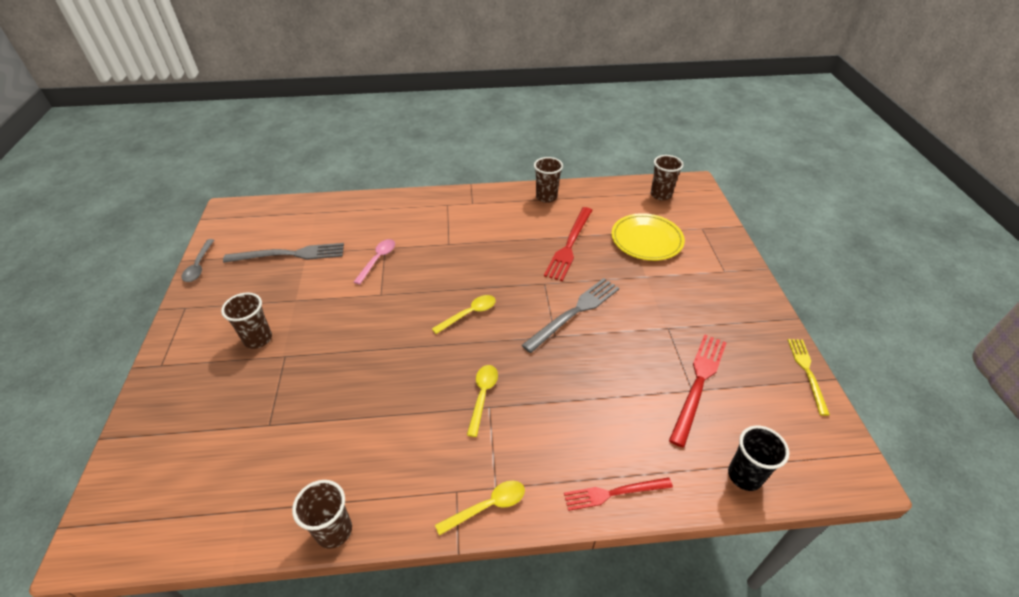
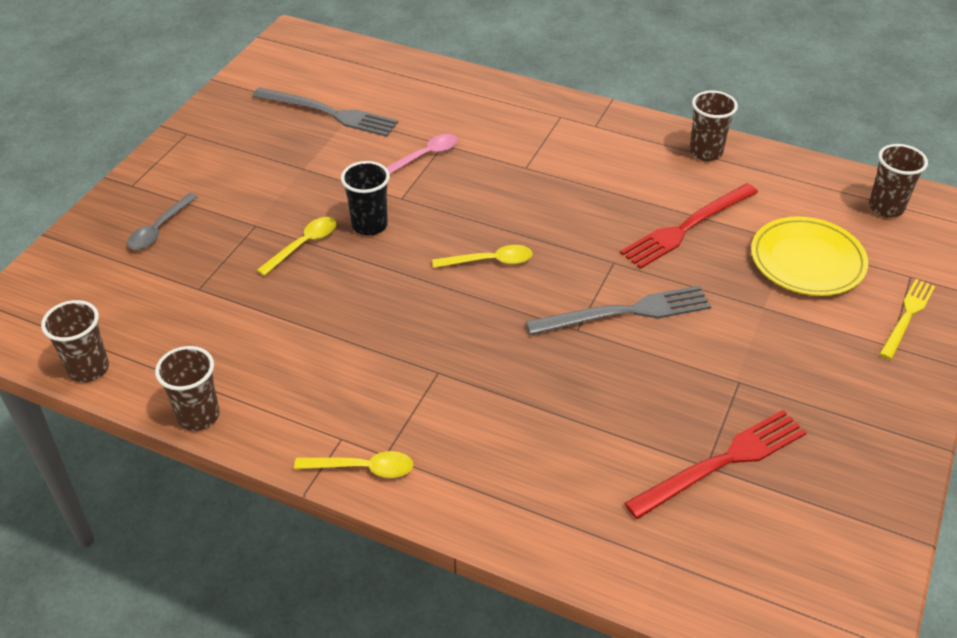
camera: 30 degrees right, 0 degrees up
(199, 266) = (225, 91): grey spoon -> grey spoon (159, 229)
(258, 339) = (239, 196): brown cup -> brown cup (88, 369)
(483, 396) = (439, 357): yellow spoon -> yellow spoon (304, 245)
(614, 493) = (512, 524): red fork -> none
(744, 476) = (690, 585): black cup -> black cup (369, 225)
(807, 372) = (895, 518): yellow fork -> yellow fork (907, 316)

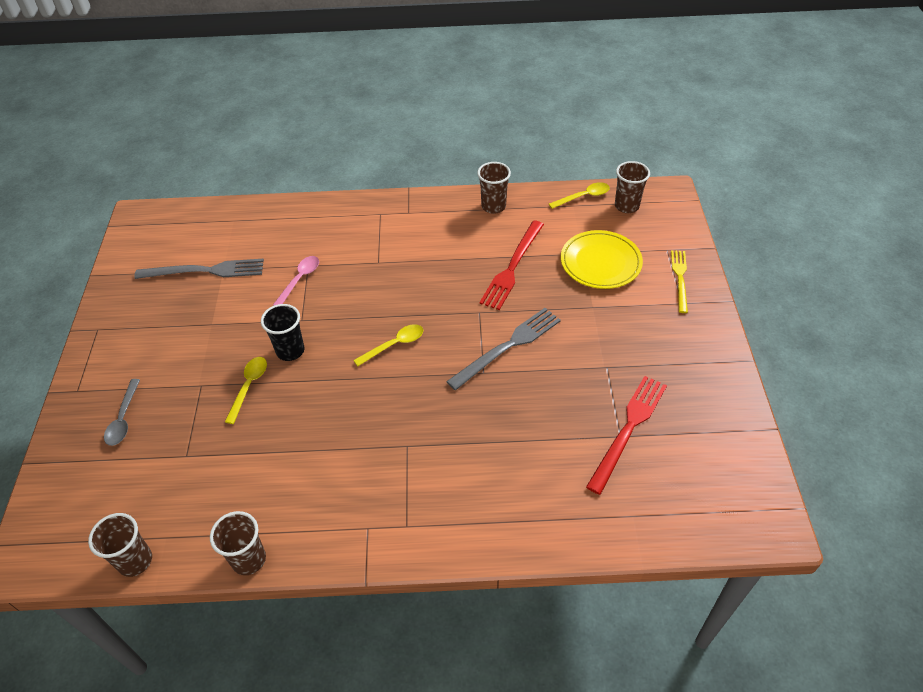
camera: 25 degrees left, 5 degrees up
(363, 468) = (397, 543): yellow spoon -> yellow spoon (583, 197)

